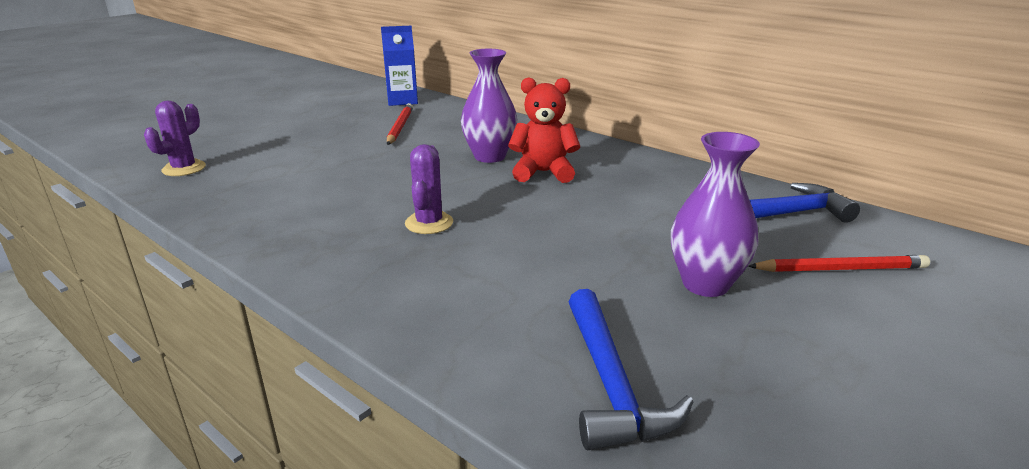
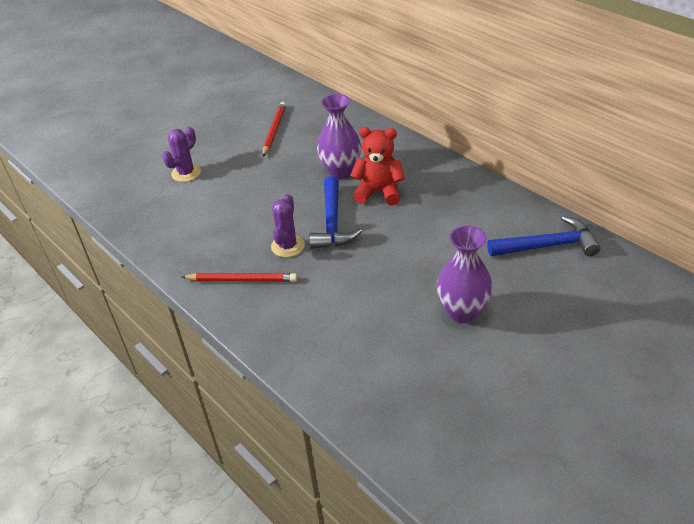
camera: 10 degrees right, 15 degrees up
(184, 168) = (115, 181): purple cactus -> purple cactus (186, 173)
(402, 101) = (278, 92): blue carton -> none
(611, 384) = (379, 386): blue hammer -> blue hammer (332, 222)
(840, 269) = (561, 302): red pencil -> red pencil (242, 280)

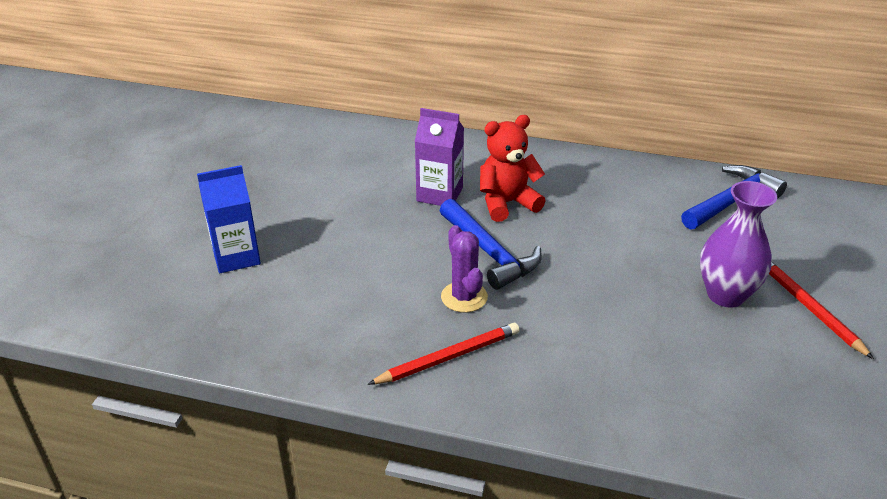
camera: 35 degrees left, 5 degrees down
(186, 173) = (236, 257): purple cactus -> blue carton
(274, 130) = (308, 173): red pencil -> red pencil (809, 308)
(341, 171) = (439, 194): purple vase -> purple carton

